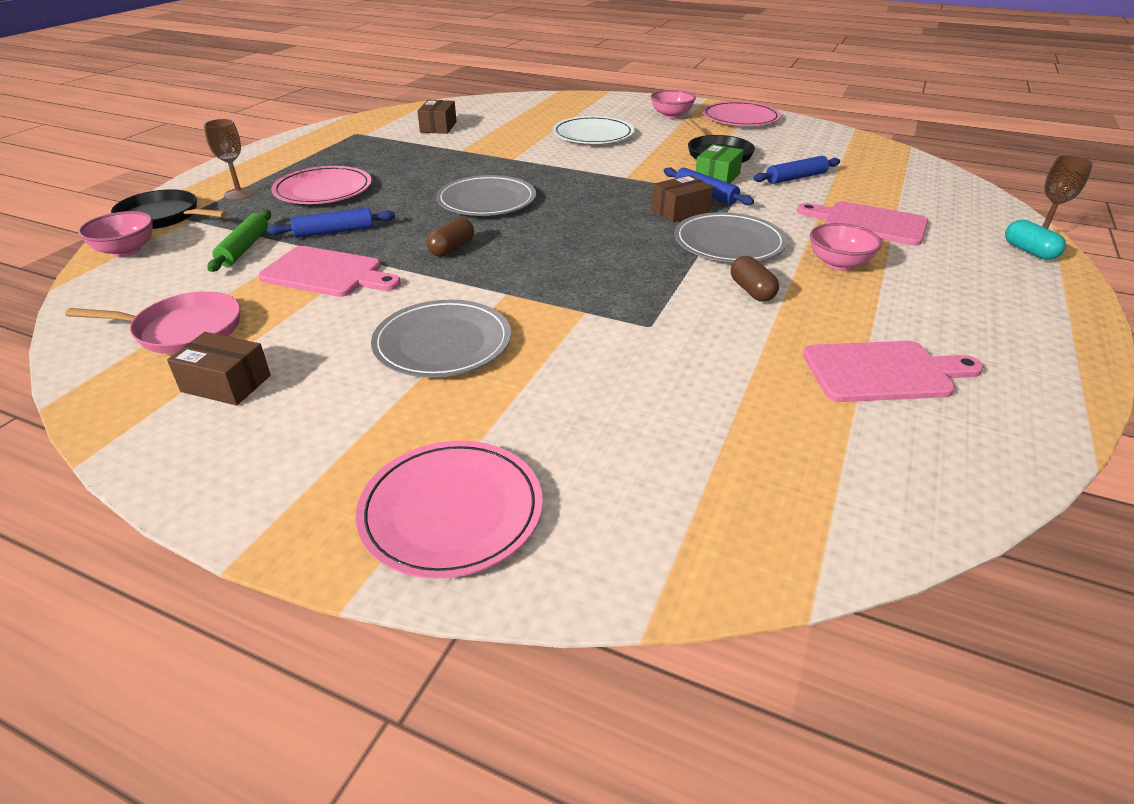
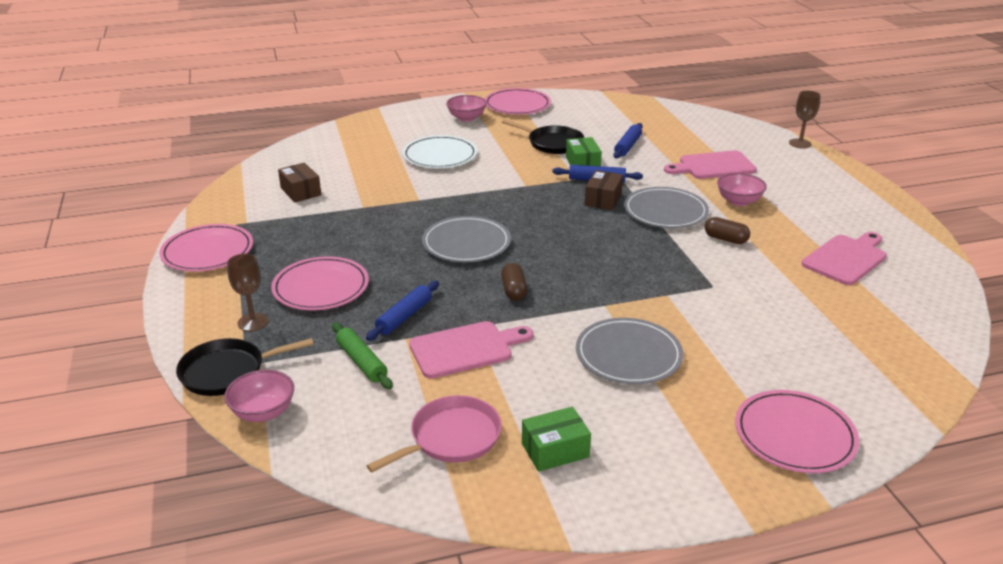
camera: 40 degrees left, 5 degrees down
(226, 383) = (555, 450): brown box -> green box
(305, 143) = (207, 251): none -> pink plate
(1029, 251) = (806, 155): turquoise capsule -> none

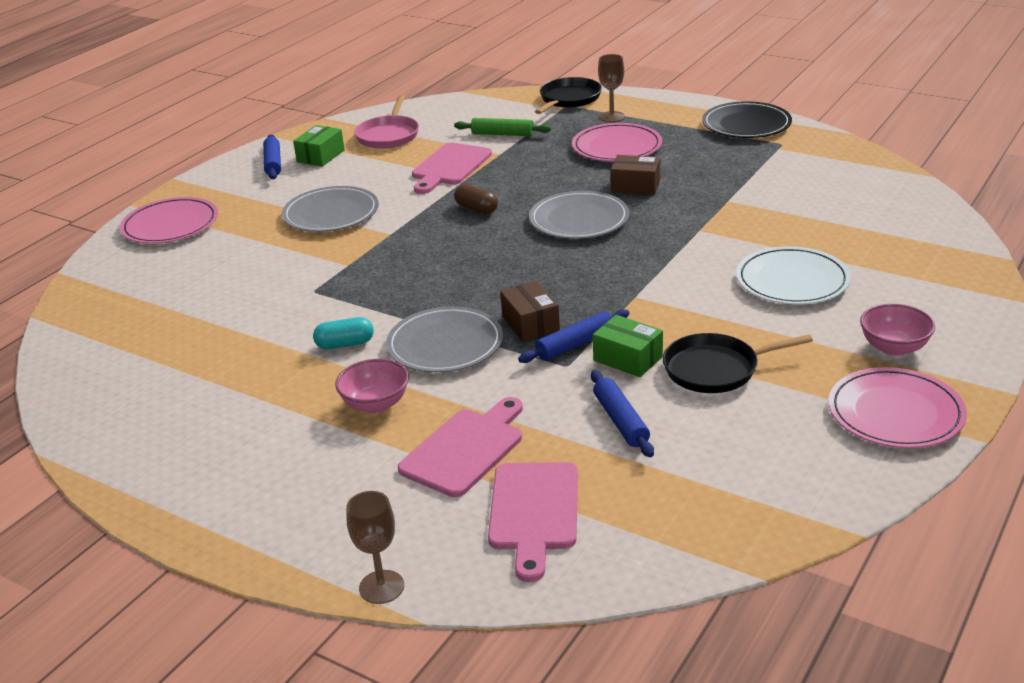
camera: 140 degrees right, 0 degrees up
(207, 251) = (746, 124): pink plate -> black plate
(263, 412) = (510, 99): pink bowl -> none
(300, 191) = (809, 184): brown box -> brown box (635, 186)
(404, 317) = (524, 161): blue rolling pin -> blue rolling pin (273, 163)
(725, 239) = (345, 344): brown capsule -> turquoise capsule
(846, 258) = (194, 387): pink cutting board -> pink cutting board (534, 512)

